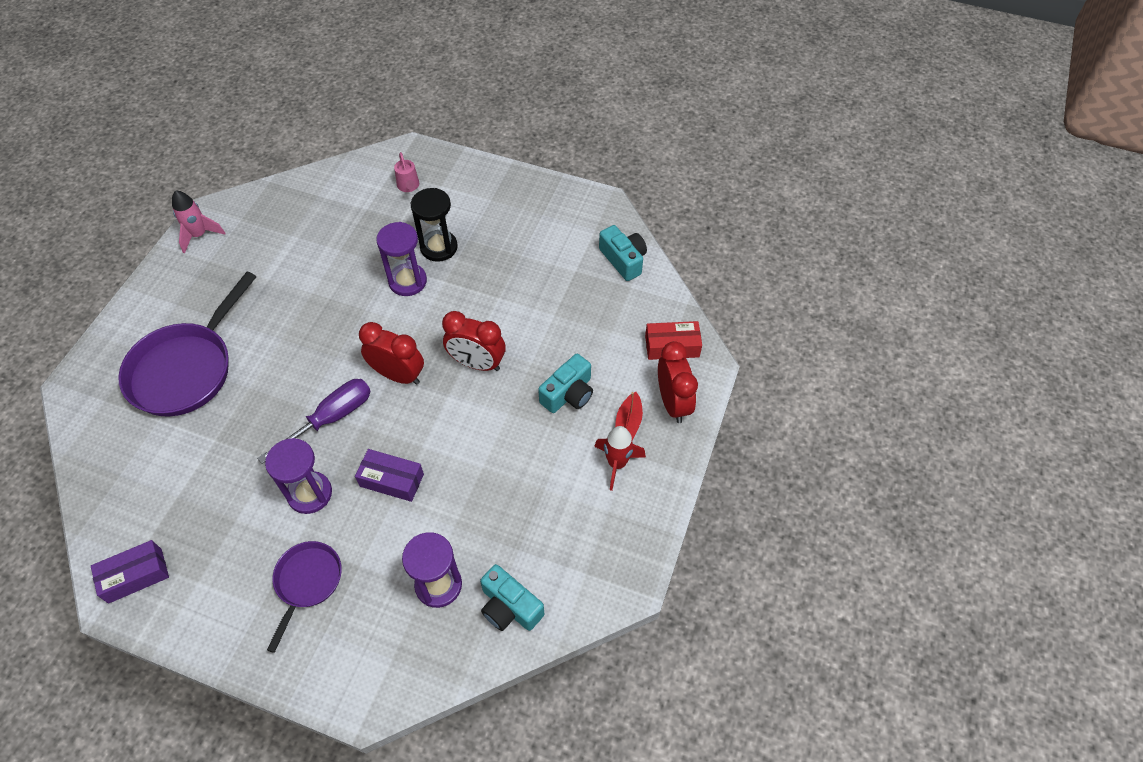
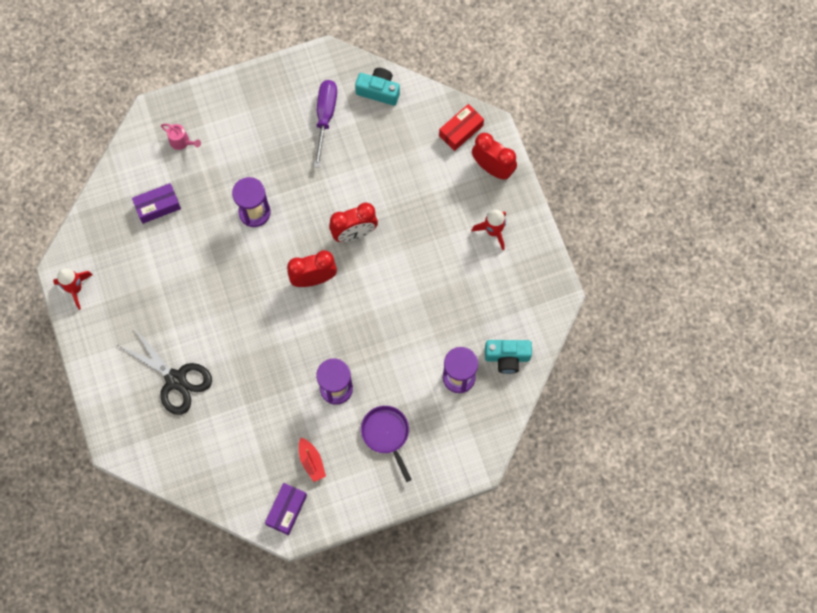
camera: 40 degrees left, 15 degrees up
(186, 369) = (176, 380): purple pan -> black scissors
(199, 235) = (75, 288): pink rocket -> red rocket
(331, 418) = (301, 337): purple screwdriver -> purple screwdriver (325, 117)
(391, 480) = (375, 343): purple box -> purple box (158, 206)
(439, 247) = (250, 172): black hourglass -> none
(568, 394) = (427, 210): turquoise camera -> none
(628, 423) = (478, 202): red boat -> red boat (311, 461)

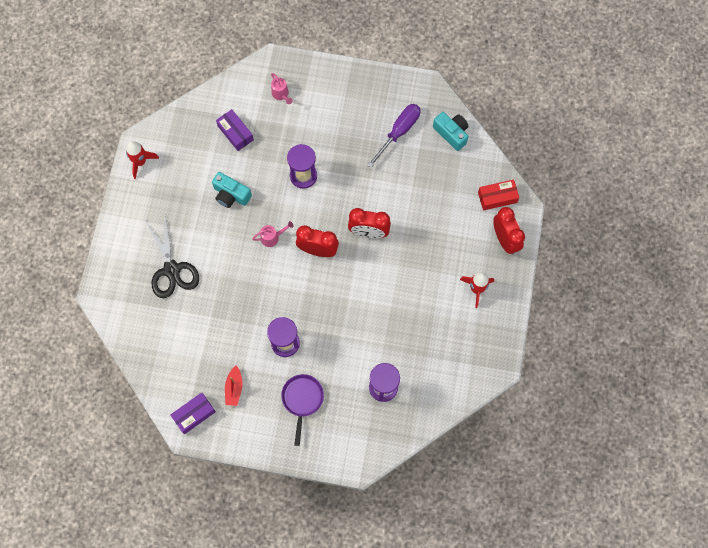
camera: 30 degrees right, 0 degrees up
(158, 206) = (235, 133): purple box -> purple box turned 45 degrees clockwise
(260, 291) = (272, 237): none -> pink watering can
(507, 357) = (429, 393): turquoise camera -> turquoise camera (231, 195)

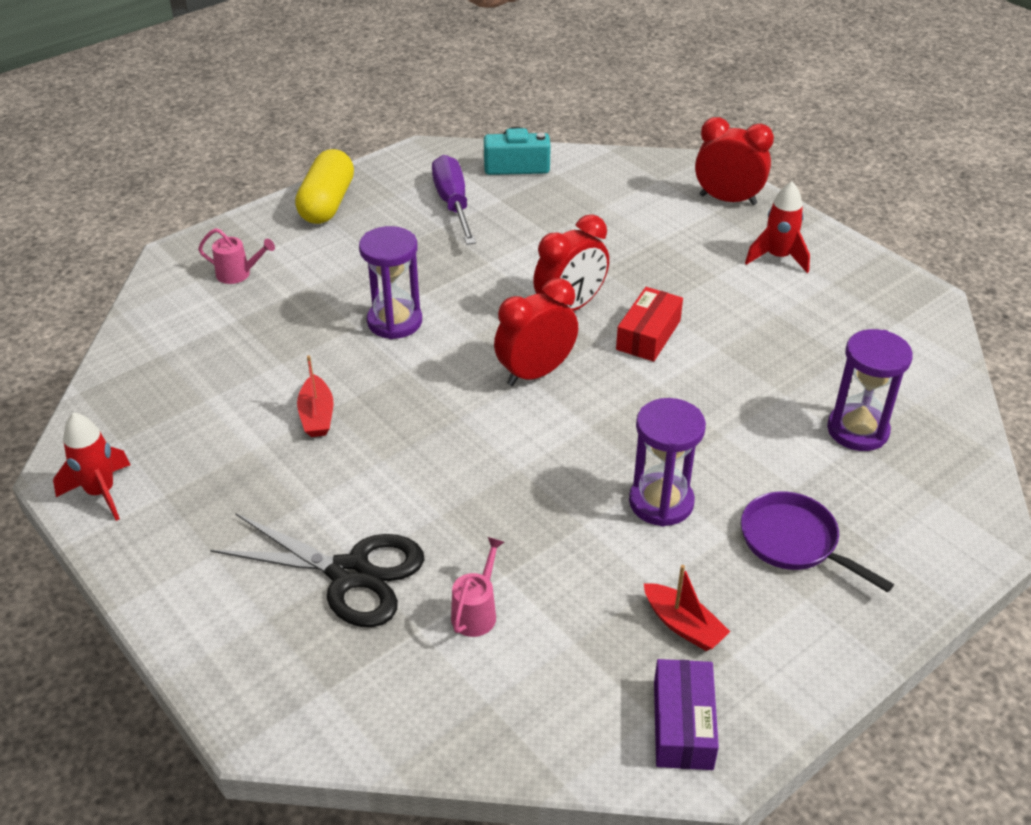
camera: 50 degrees left, 30 degrees down
(231, 195) = (317, 415): turquoise camera -> red boat
(235, 133) = (224, 352): purple box -> none
(272, 237) = (452, 410): pink watering can -> pink watering can (477, 612)
(354, 83) = (327, 203): none -> yellow capsule
(497, 197) = (657, 176): red box -> red box (648, 335)

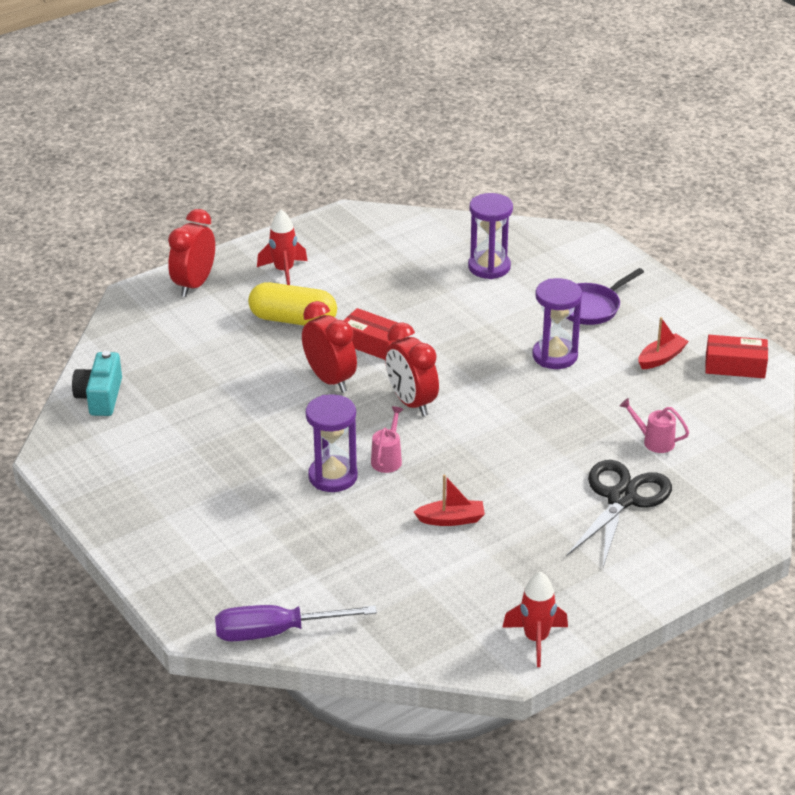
camera: 85 degrees left, 5 degrees down
(238, 274) = (240, 577): pink watering can -> pink watering can (388, 459)
(327, 203) = (130, 521): yellow capsule -> yellow capsule (293, 320)
(453, 204) = (156, 438): purple screwdriver -> purple screwdriver (275, 632)
(683, 725) = (735, 366): purple box -> red box

